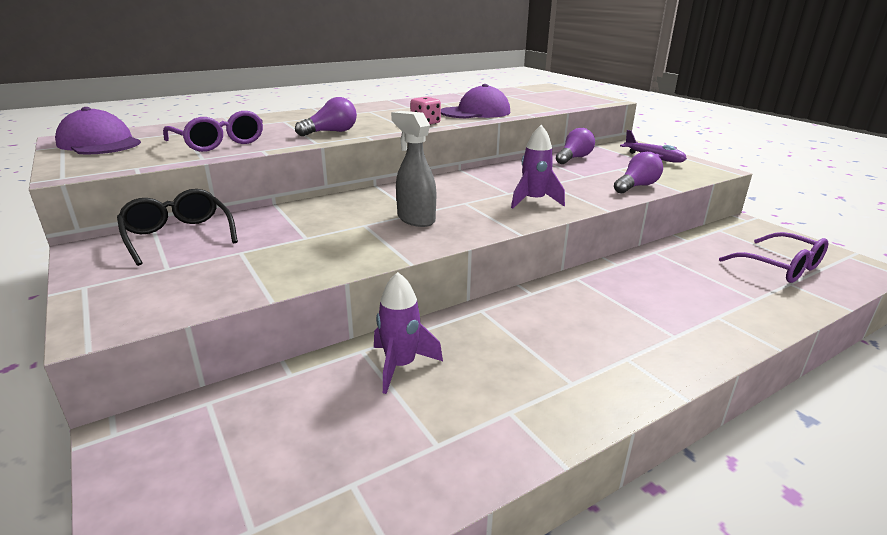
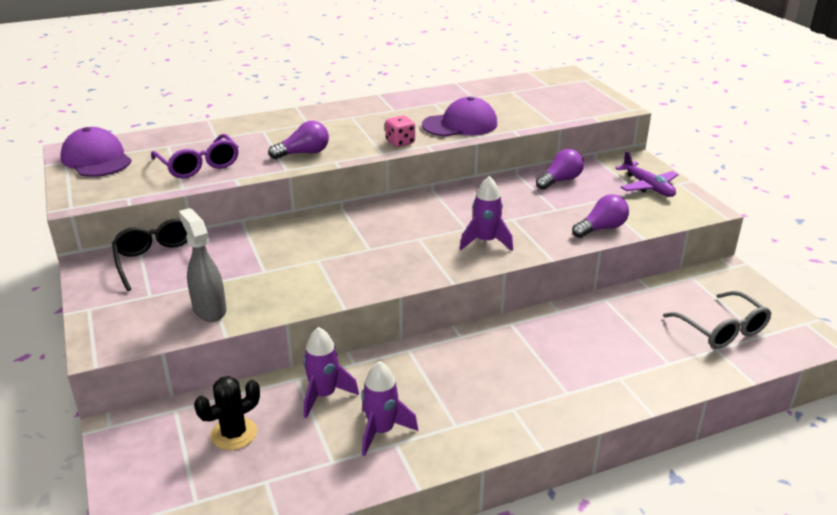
camera: 10 degrees right, 5 degrees up
(294, 424) = (234, 434): none -> black cactus
(415, 219) = (365, 257): grey spray bottle -> grey spray bottle (209, 309)
(486, 399) = (381, 431): none -> purple rocket
(781, 267) = (722, 330): purple glasses -> grey glasses

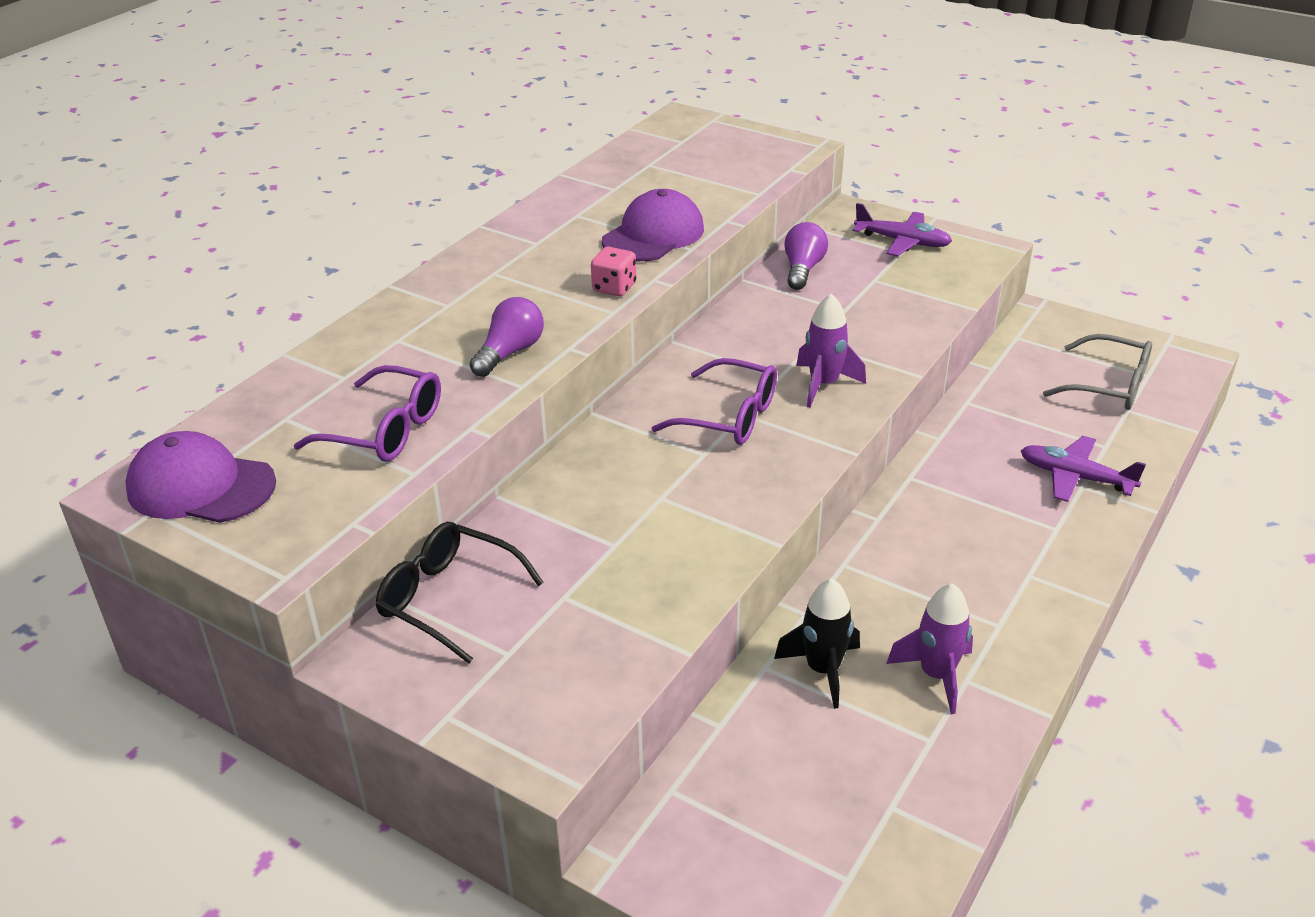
camera: 35 degrees left, 5 degrees up
(209, 309) = (618, 631): grey spray bottle -> none
(234, 434) = (783, 776): black cactus -> none
(324, 395) = (823, 670): purple rocket -> black rocket
(409, 237) = (729, 417): none -> purple glasses
(601, 228) = (921, 315): purple light bulb -> none
(621, 370) = (1075, 477): none -> purple plane

